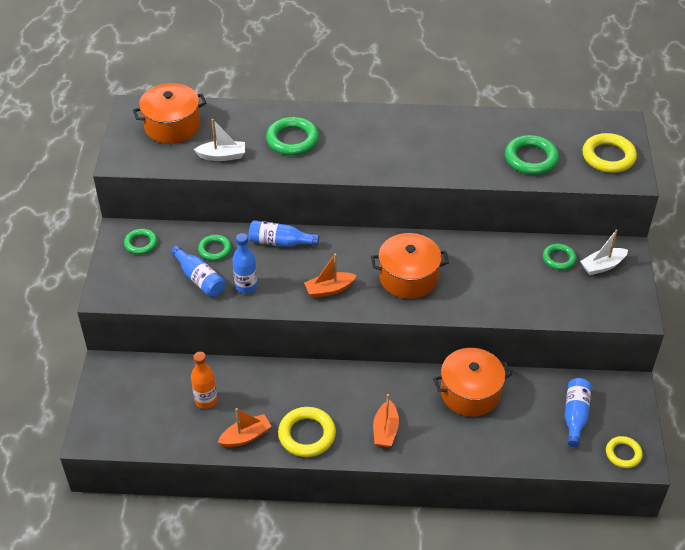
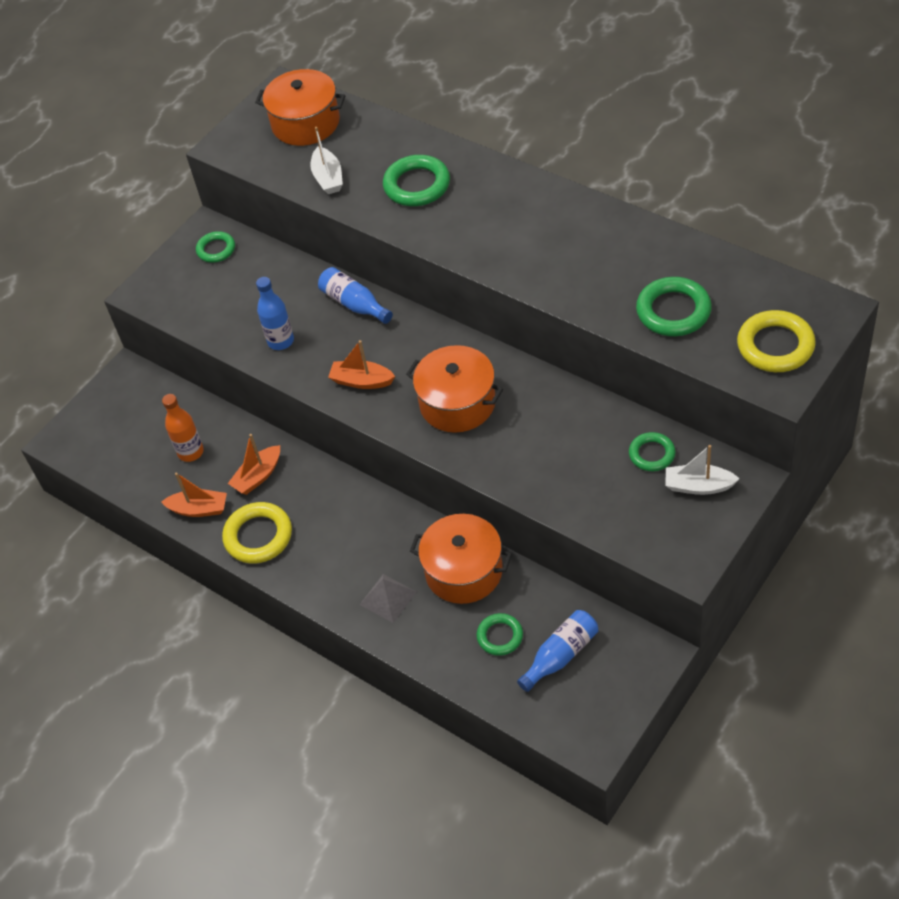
camera: 40 degrees right, 5 degrees up
(199, 279) = (242, 313): blue bottle -> none
(215, 250) = (282, 286): green ring -> green ring (500, 636)
(222, 156) = (328, 178): white boat -> white boat turned 45 degrees clockwise
(385, 430) = (340, 570): orange boat -> orange boat (258, 476)
(434, 433) = (388, 598): none -> grey pyramid
(623, 454) = (579, 728): yellow ring -> none

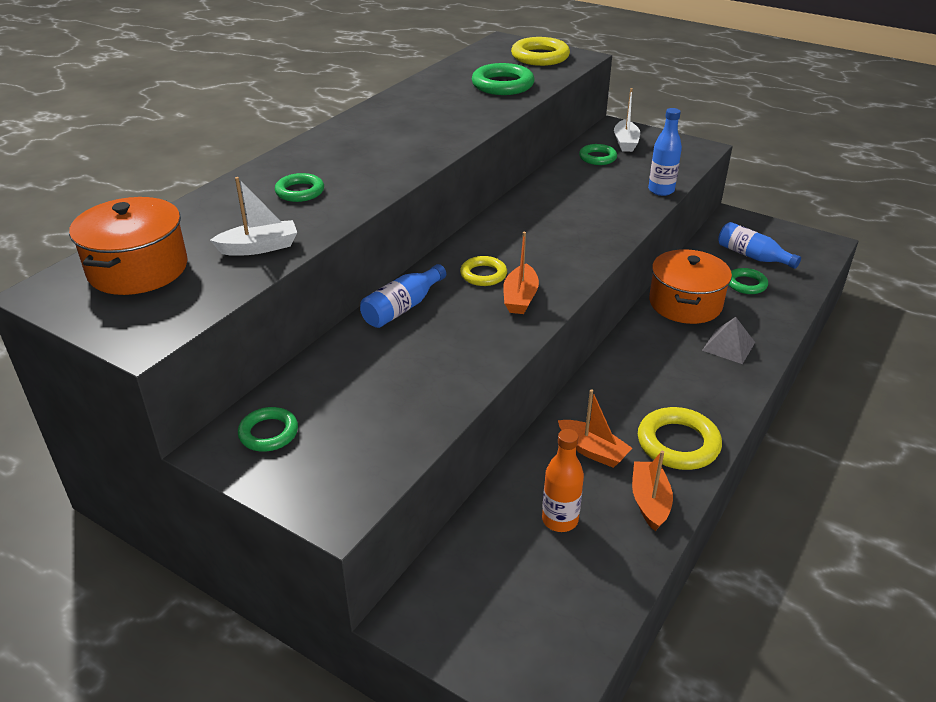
camera: 100 degrees left, 15 degrees down
(280, 341) = (454, 360): blue bottle -> blue bottle (661, 190)
(401, 355) = (483, 275): none -> yellow ring
(417, 185) = (300, 191): green ring -> green ring, size x0.62
(457, 403) = (548, 241): orange pot -> none

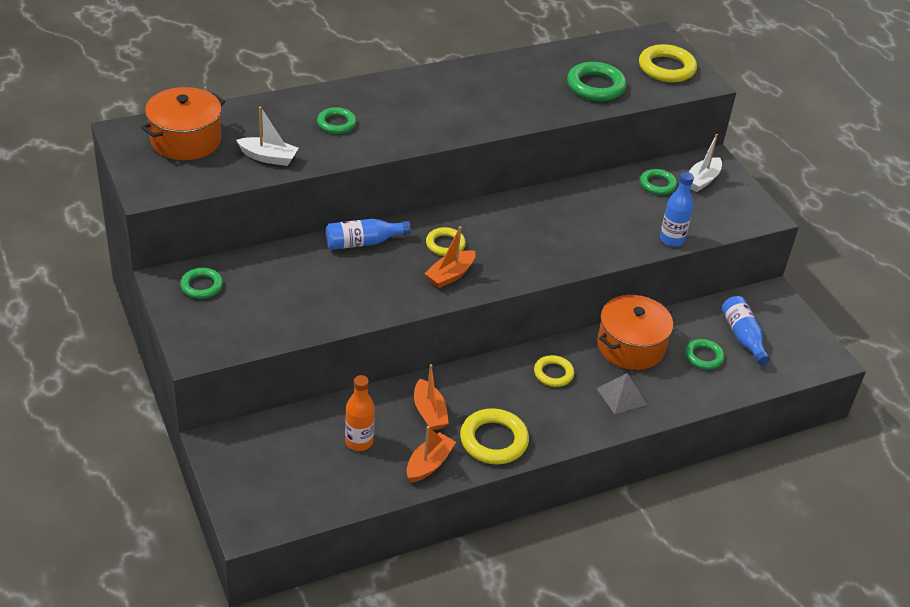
camera: 30 degrees right, 5 degrees up
(654, 356) = (553, 373): none -> yellow ring

